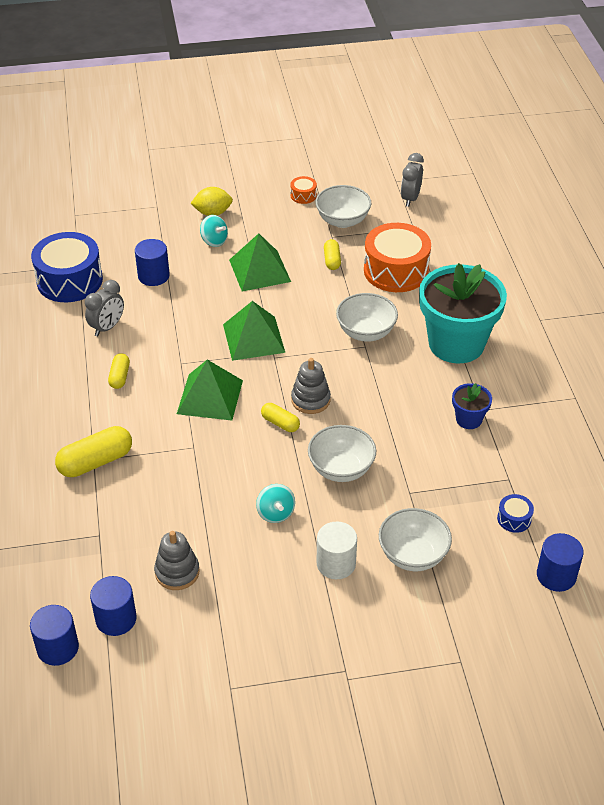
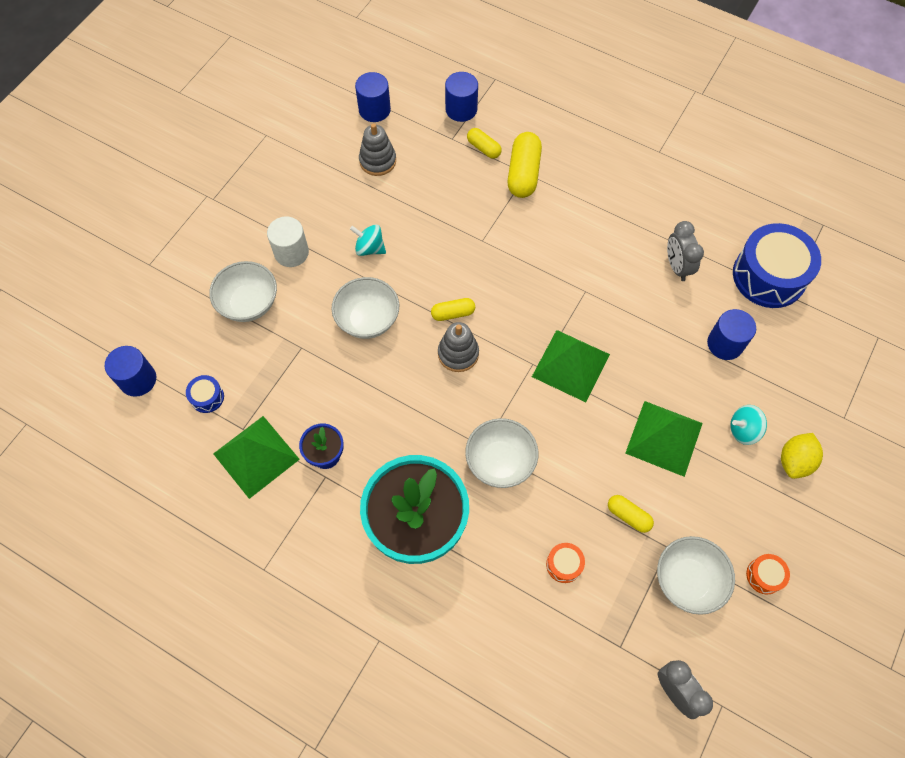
camera: 130 degrees right, 20 degrees up
(58, 648) = (383, 72): blue cylinder -> blue cylinder (461, 109)
(119, 377) = (605, 240): yellow capsule -> yellow capsule (483, 148)
(210, 397) = (527, 286): green pyramid -> green pyramid (256, 456)
(396, 270) = (564, 564): orange drum -> orange drum, size x0.43

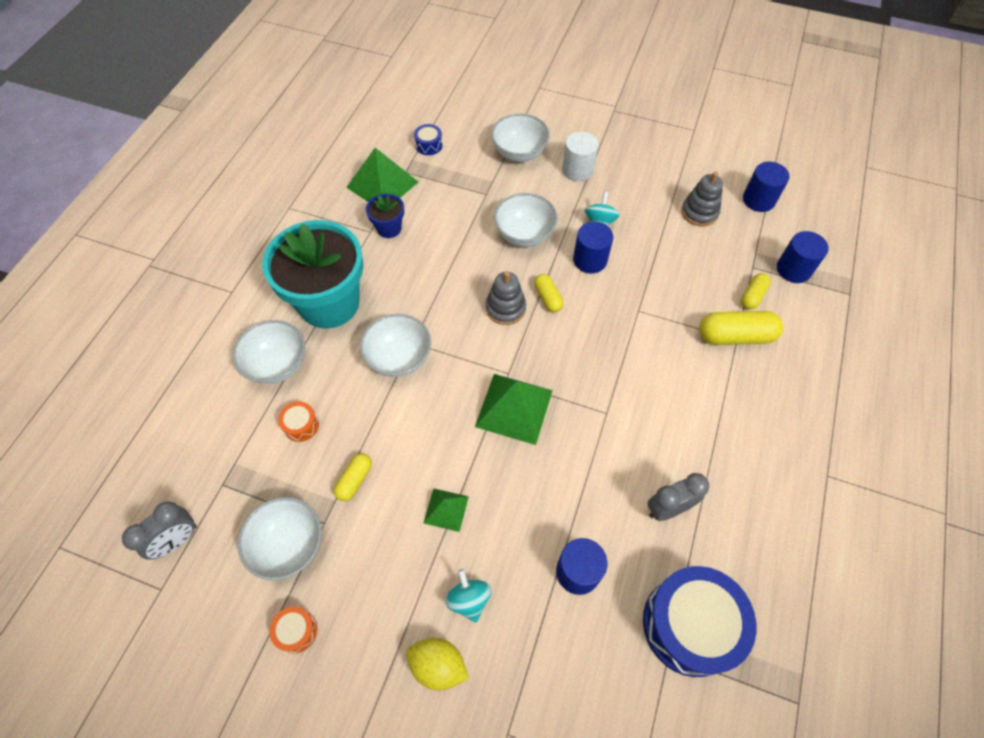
camera: 80 degrees right, 5 degrees down
(138, 380) = (436, 103): blue cylinder -> blue cylinder (590, 260)
(488, 588) = (277, 365): none -> white bowl
(664, 438) = (446, 509): green pyramid -> green pyramid, size x0.55

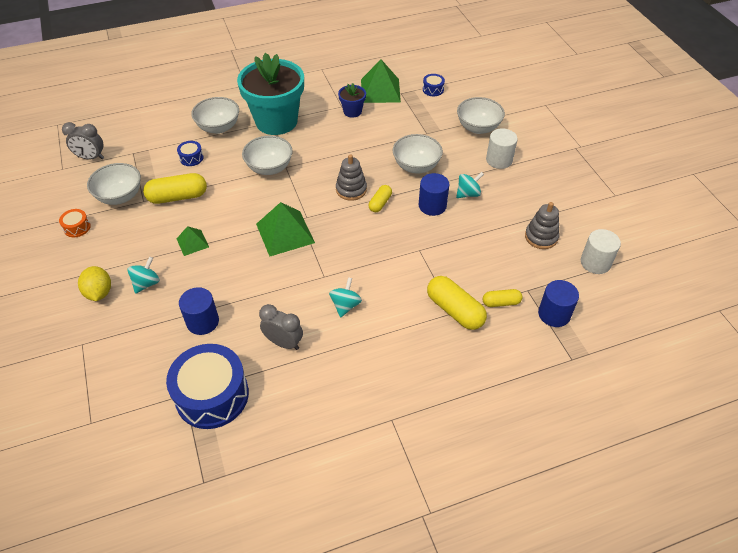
camera: 50 degrees right, 10 degrees down
(301, 425) = (191, 158): orange drum -> blue drum
(354, 480) = (178, 197): yellow capsule -> yellow capsule, size x1.75
(660, 420) = (345, 305): none -> turquoise spinning top
(758, 200) = (595, 262): blue cylinder -> white cylinder

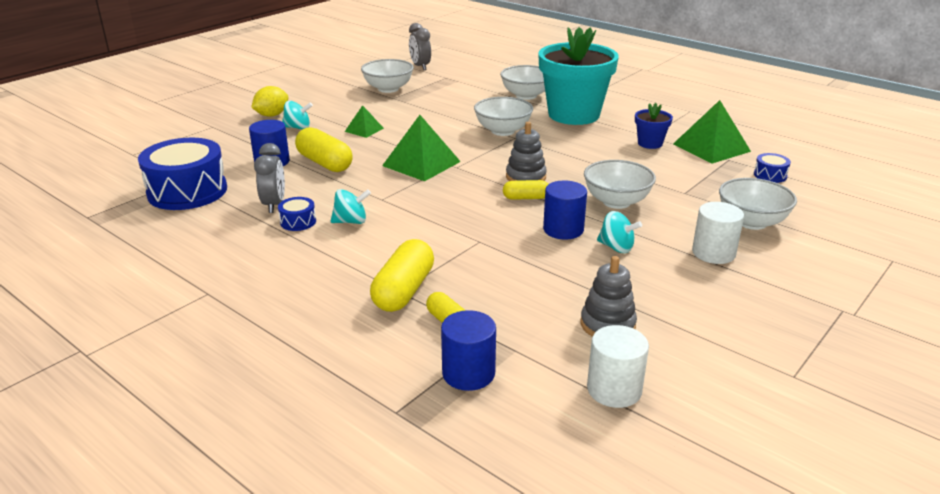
camera: 60 degrees right, 20 degrees down
(77, 227) = (336, 87): orange drum -> none
(178, 197) = (414, 108): yellow capsule -> yellow capsule (324, 163)
(191, 158) = (470, 98): blue drum -> blue drum (298, 222)

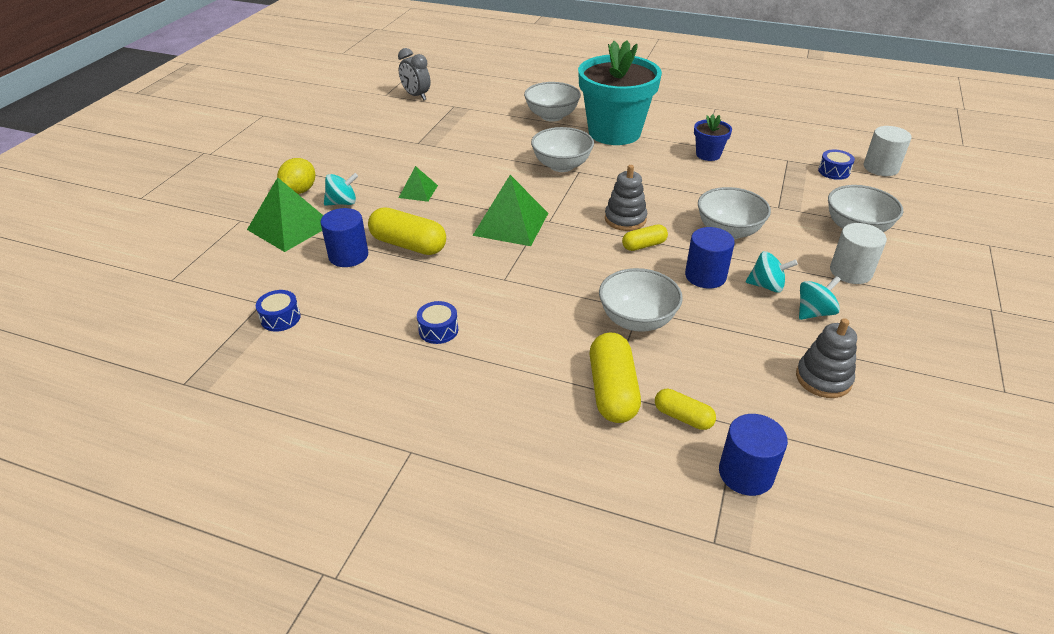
camera: 20 degrees left, 10 degrees up
(187, 191) = (280, 318): blue drum -> blue drum, size x0.43
(274, 205) = (395, 313): grey clock -> none
(351, 221) = (494, 316): turquoise spinning top -> turquoise spinning top (814, 312)
(388, 89) = (403, 131): white bowl -> white bowl (637, 320)
(614, 389) = (881, 451): white cylinder -> white cylinder (880, 168)
(711, 147) = (763, 149): green pyramid -> green pyramid (290, 226)

